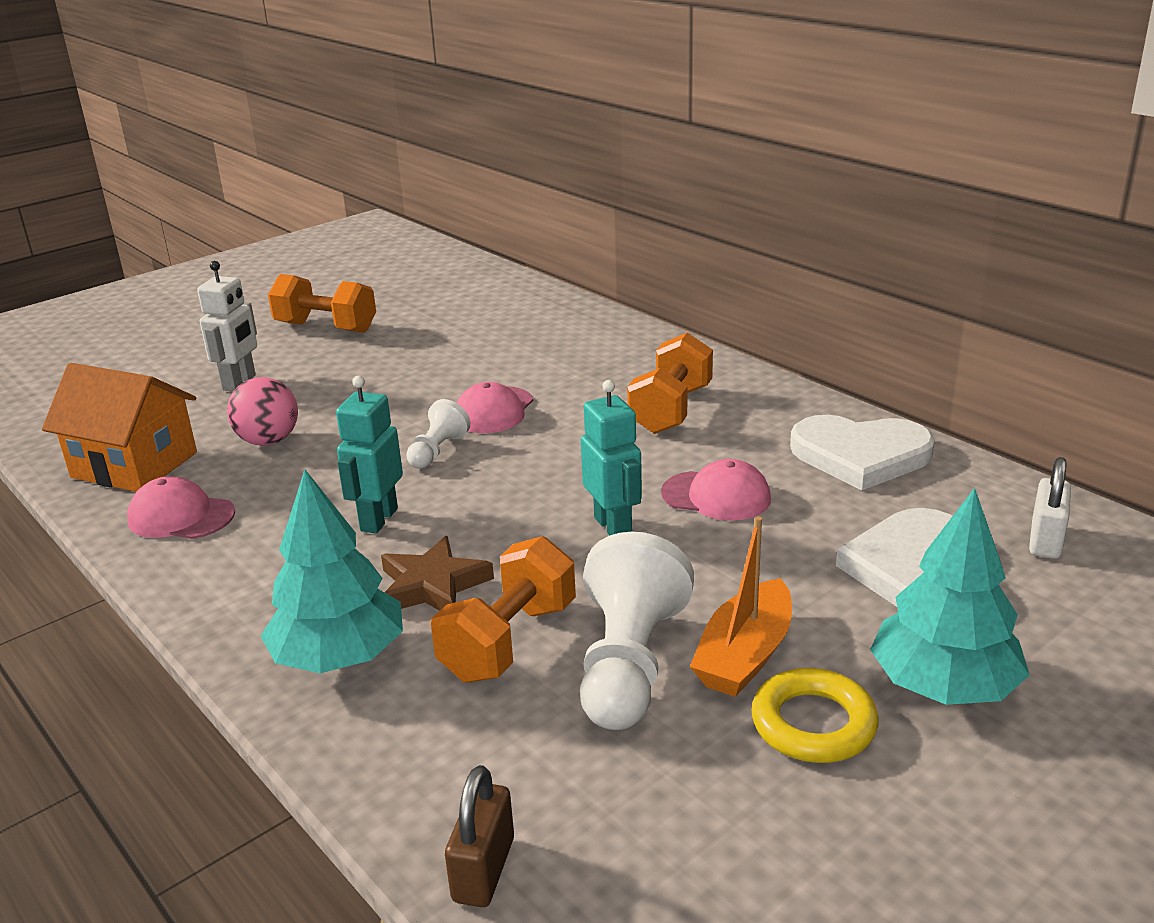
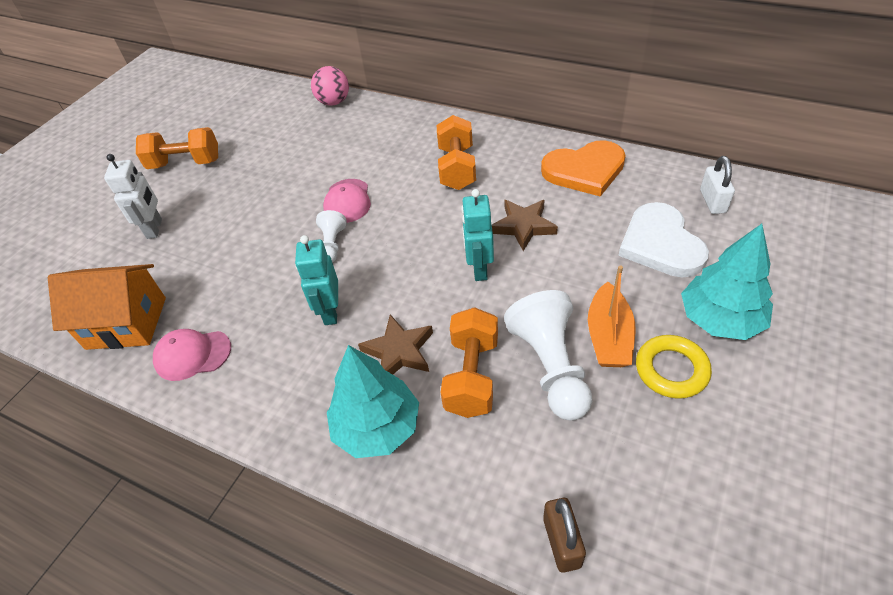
camera: 20 degrees left, 20 degrees up
(268, 441) = (211, 272): pink ball -> pink ball (334, 102)
(613, 527) = (479, 269): turquoise robot -> turquoise robot turned 135 degrees counterclockwise
(716, 496) = (523, 226): pink cap -> brown star
(860, 455) = (584, 170): white heart -> orange heart

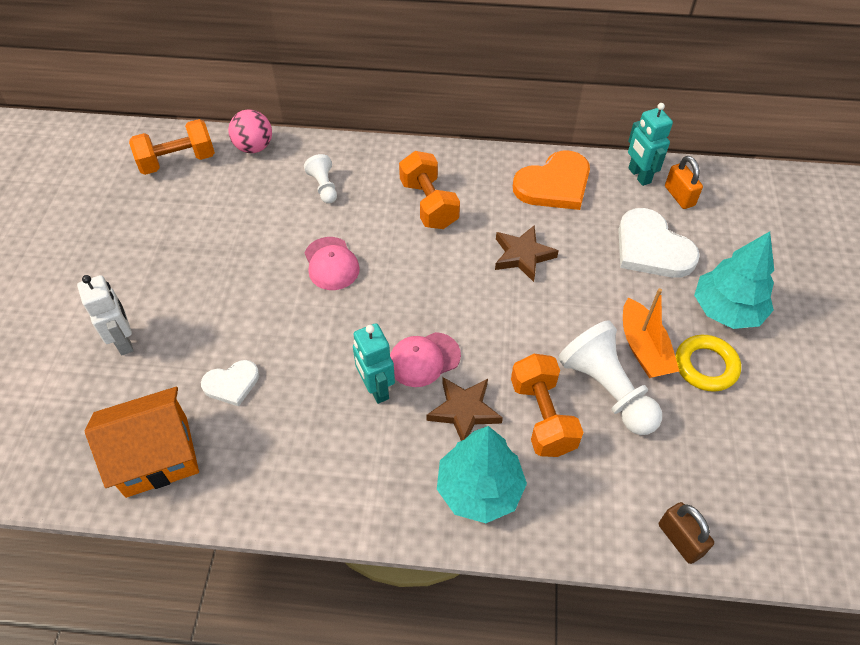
camera: 25 degrees left, 5 degrees up
(185, 163) = (114, 254): orange dumbbell -> orange dumbbell (178, 161)
(192, 355) = (254, 470): pink cap -> pink cap (424, 359)
(215, 280) = (232, 384): none -> white heart
(332, 245) = (340, 316): white pawn -> white pawn (324, 187)
(479, 269) = (501, 309): turquoise robot -> turquoise robot (639, 176)
(712, 201) = (679, 196): white padlock -> orange padlock

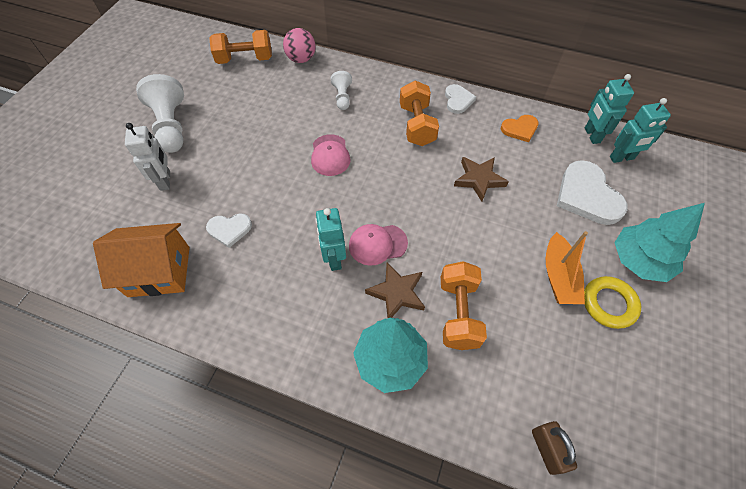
camera: 15 degrees right, 5 degrees up
(470, 163) = (458, 100): none -> white heart
(554, 184) = (520, 129): orange heart -> orange heart, size x0.56
(607, 390) = (518, 304): white pawn -> white pawn (171, 126)
(679, 196) = (622, 158): orange padlock -> turquoise robot

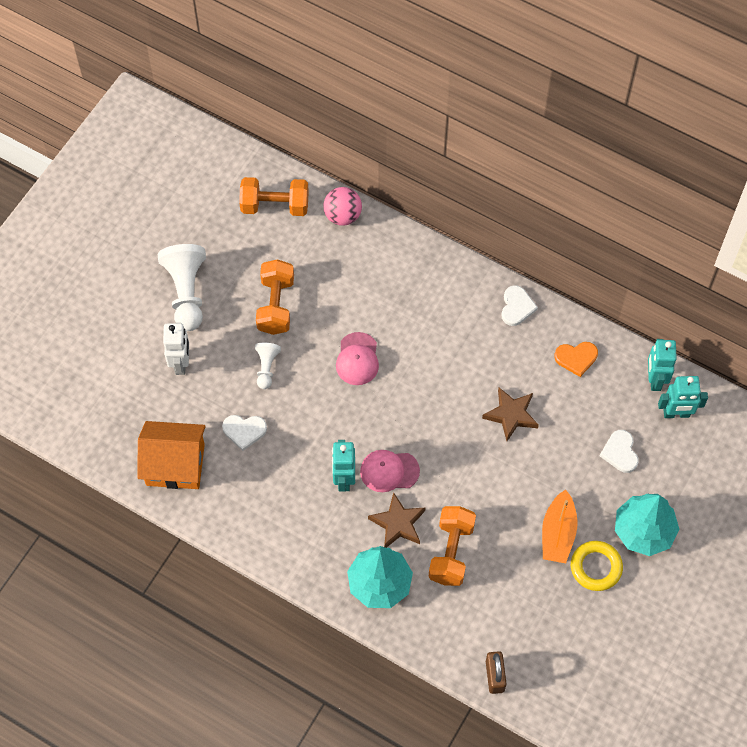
camera: 10 degrees right, 5 degrees up
(342, 97) = (383, 281): white pawn -> white pawn (266, 368)
(417, 125) = (461, 334): orange dumbbell -> orange dumbbell (276, 305)
(587, 195) = (620, 452): white heart -> white heart, size x0.56

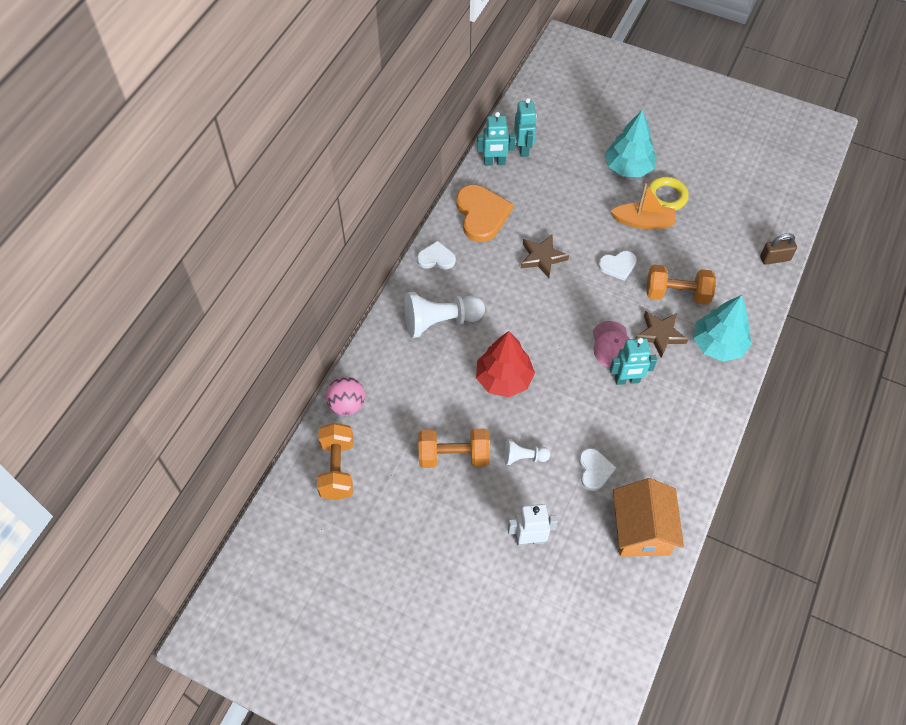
camera: 95 degrees left, 5 degrees down
(186, 293) = (447, 544): white pawn -> white pawn (440, 321)
(357, 359) = (504, 379): pink cap -> red tree
(576, 358) = (481, 214): orange heart -> orange heart, size x1.77
(620, 452) = (564, 183): white heart -> white heart (618, 266)

